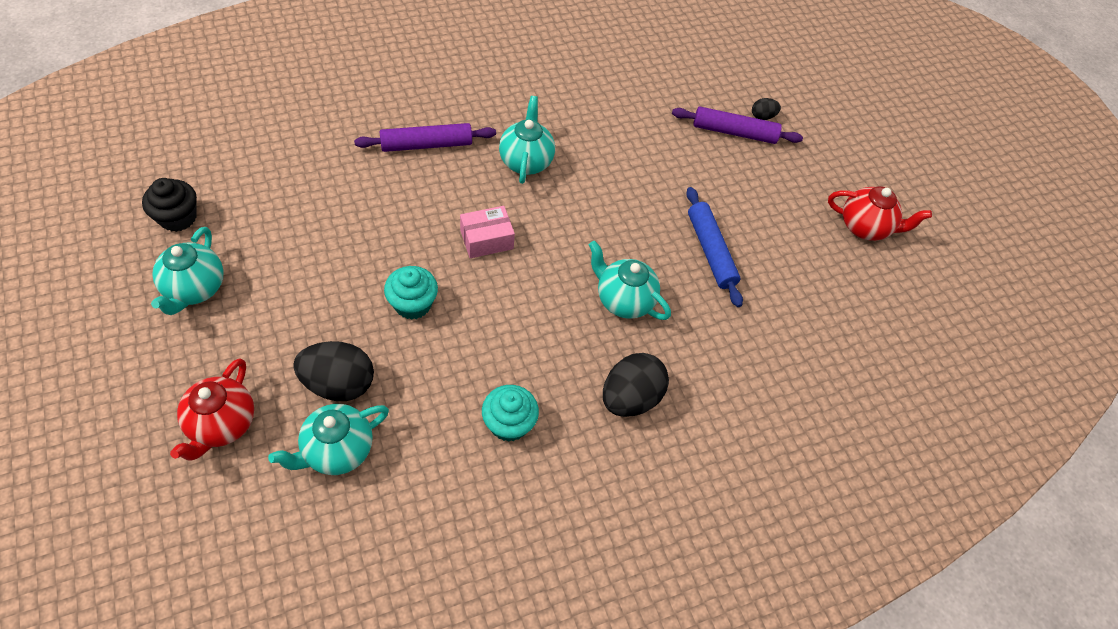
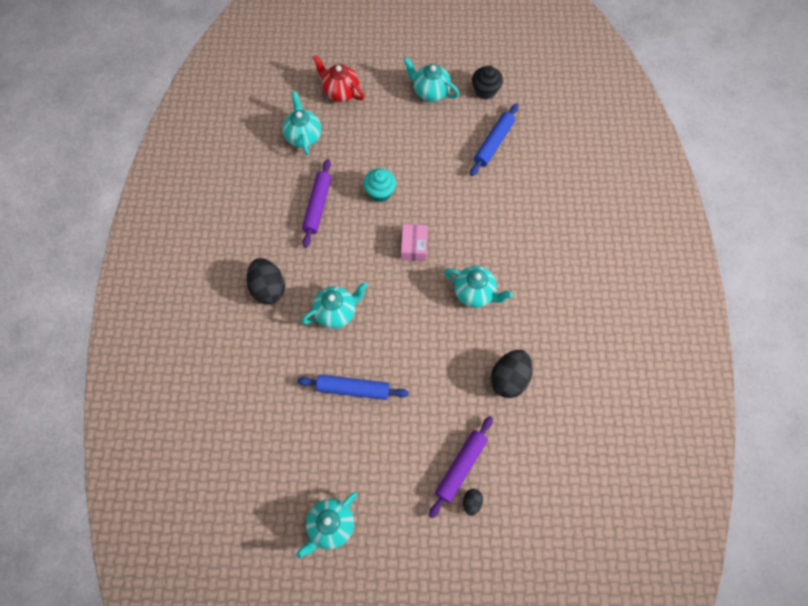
camera: 120 degrees right, 10 degrees up
(280, 188) = (493, 143): none -> blue rolling pin
(339, 383) = (342, 145): black egg -> black egg (509, 379)
(426, 144) = (509, 234): purple rolling pin -> purple rolling pin (318, 206)
(509, 423) = (282, 218): turquoise cupcake -> none
(864, 227) = (331, 526): red teapot -> turquoise teapot

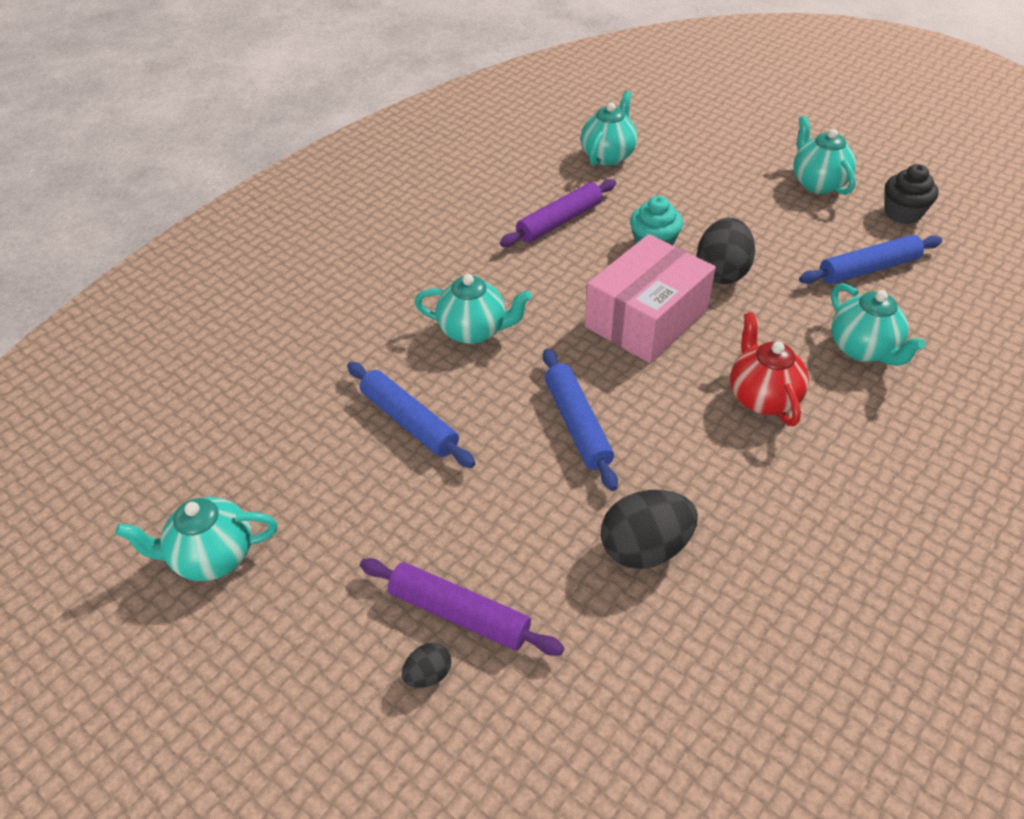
camera: 40 degrees right, 20 degrees down
(268, 288) = (419, 266): black egg -> black egg (721, 272)
(340, 92) = (694, 137): red teapot -> red teapot (762, 397)
(414, 246) = (646, 318): pink box -> pink box, size x1.91
(431, 334) = (577, 424): none -> blue rolling pin
(460, 467) = (459, 613): purple rolling pin -> purple rolling pin turned 45 degrees clockwise
(475, 293) = (687, 414): turquoise teapot -> turquoise teapot (863, 349)

